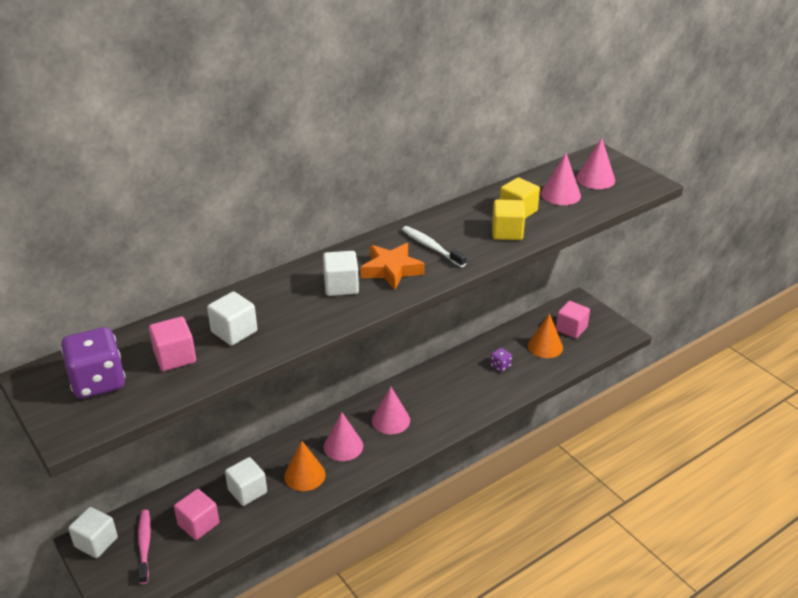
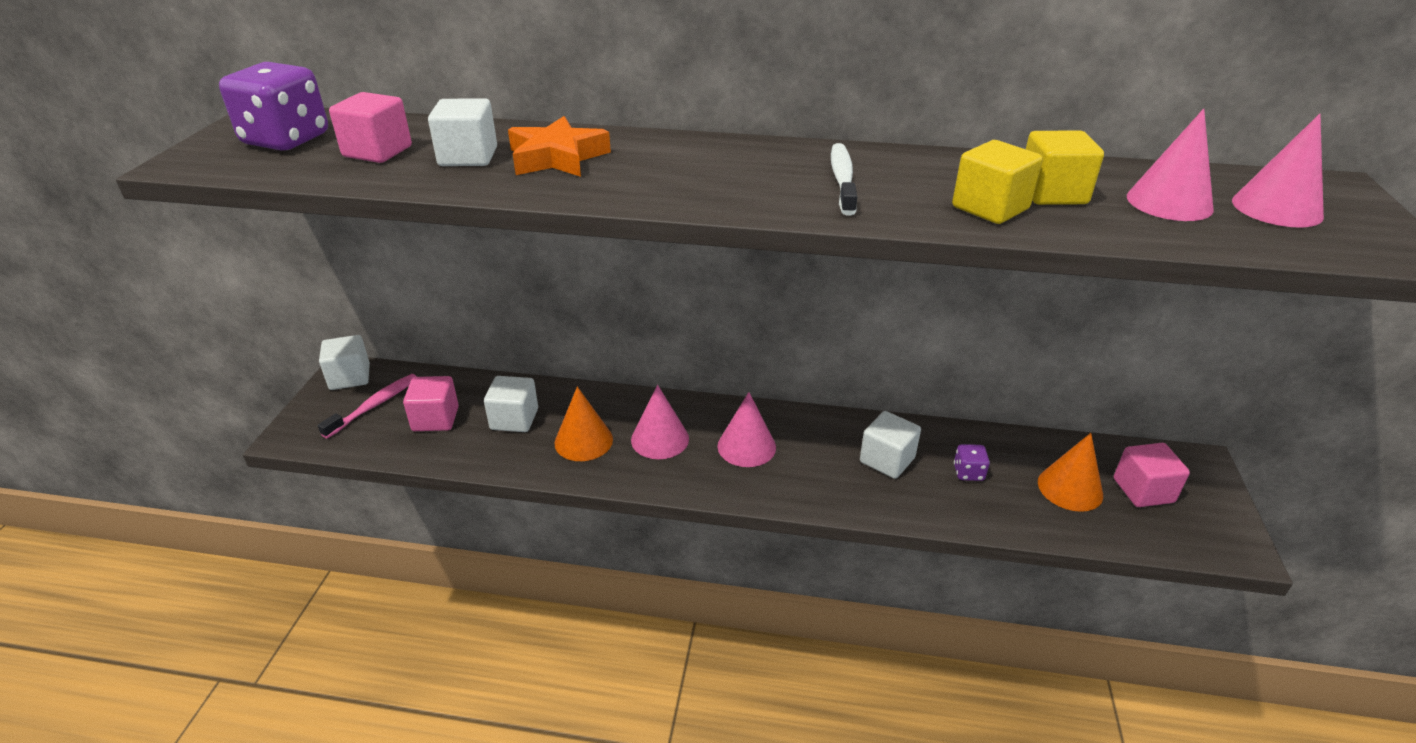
camera: 45 degrees right, 0 degrees up
(341, 286) = (654, 168): white cube -> white cube (887, 460)
(391, 270) = (744, 179): orange star -> orange star (557, 157)

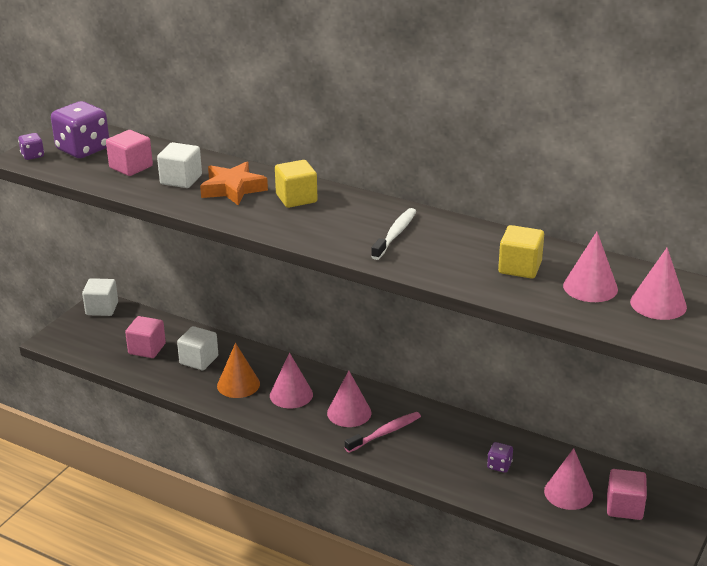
camera: 20 degrees right, 5 degrees down
(201, 157) = (32, 155): none -> purple dice
(374, 405) = (111, 331): pink toothbrush -> pink toothbrush (385, 433)
(887, 460) = (445, 444): white cube -> none
(990, 208) = (468, 270): yellow cube -> yellow cube (296, 198)
(1070, 488) = (568, 493): orange cone -> pink cone

